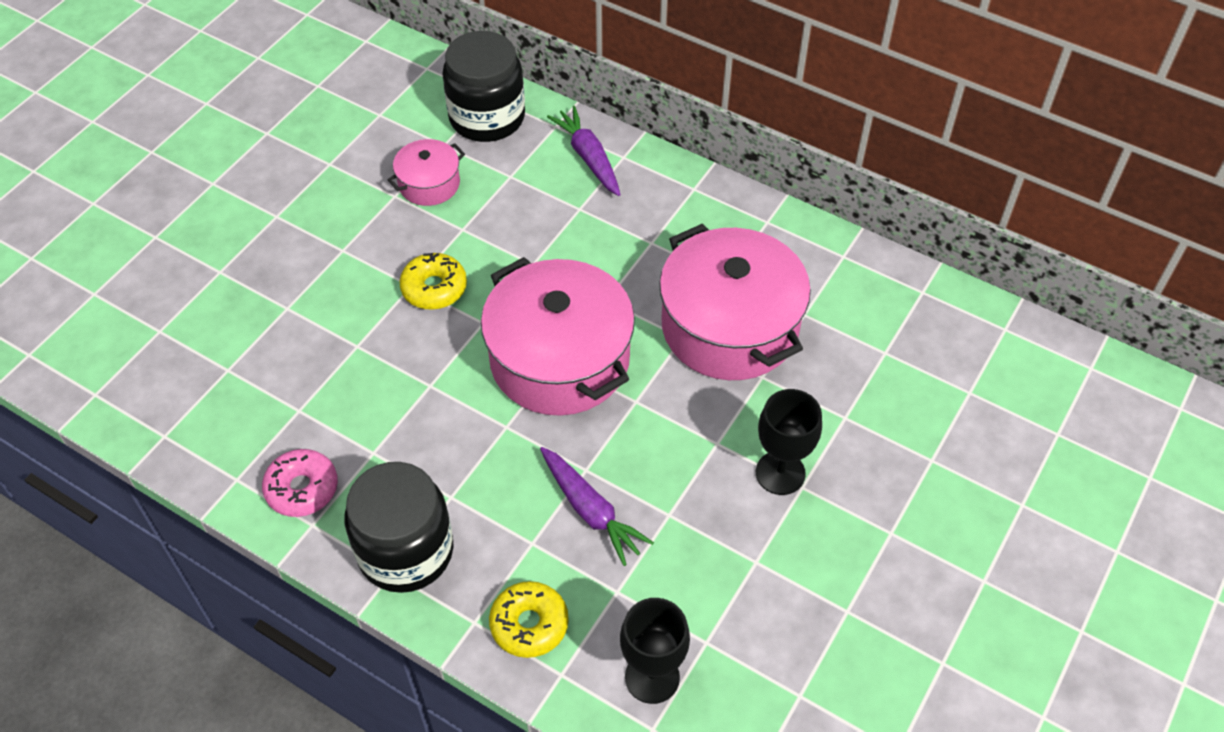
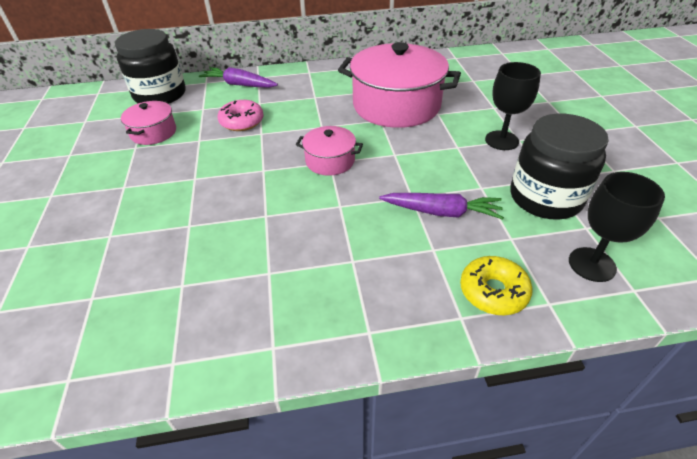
camera: 40 degrees left, 10 degrees down
(302, 489) = (238, 330): pink donut -> pink donut (242, 122)
(405, 551) = (363, 312): black jar -> black jar (545, 198)
(434, 288) = (212, 172): yellow donut -> none
(559, 359) = (330, 161): pink pot -> pink pot, size x0.49

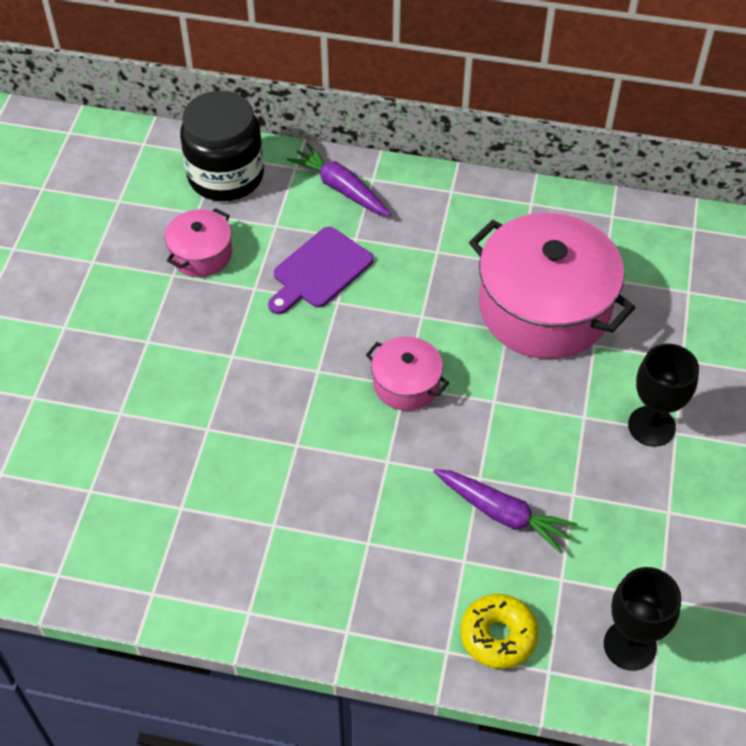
camera: 20 degrees right, 10 degrees up
(242, 122) = (319, 271): pink donut -> purple cutting board
(545, 198) = (643, 538): black jar -> none

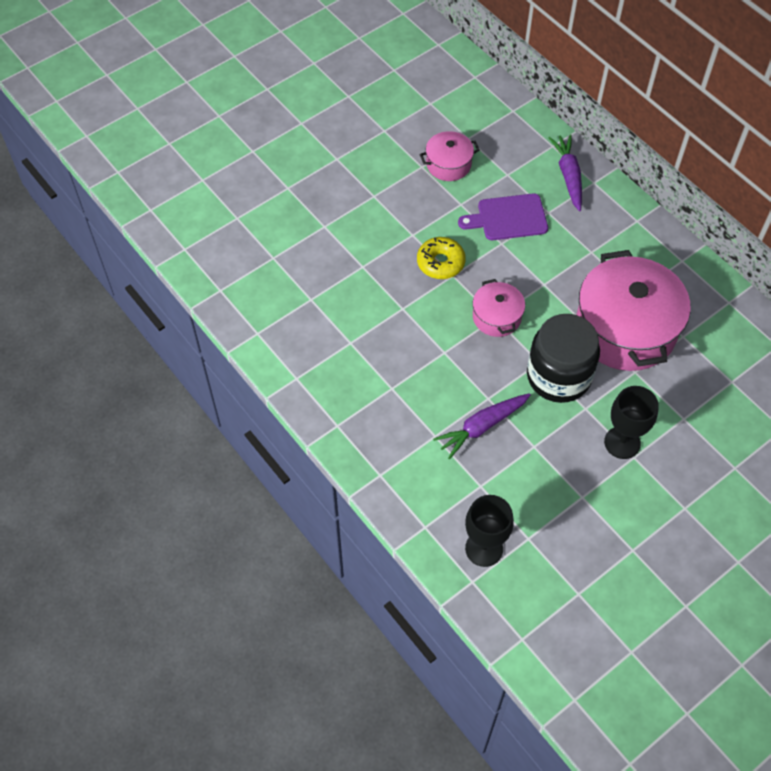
camera: 40 degrees right, 5 degrees up
(226, 176) = (505, 126): black jar -> black jar (558, 376)
(498, 636) = (415, 488): yellow donut -> yellow donut (440, 263)
(502, 514) = (482, 427): purple carrot -> purple carrot turned 75 degrees clockwise

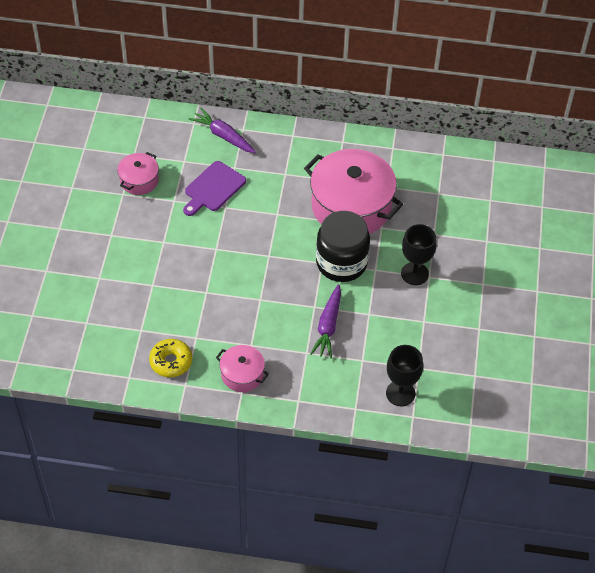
camera: 45 degrees left, 5 degrees down
(440, 263) = (200, 246): yellow donut -> yellow donut (171, 361)
(496, 317) = (269, 254): pink pot -> pink pot (242, 374)

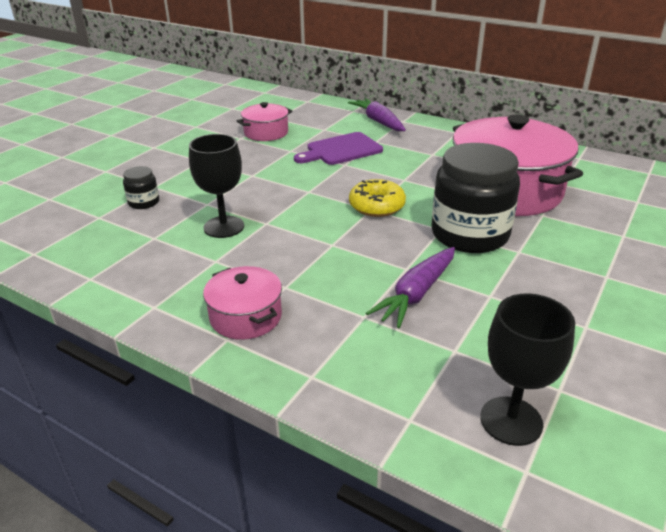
camera: 25 degrees right, 20 degrees down
(106, 297) = (144, 202): none -> black jar
(171, 361) = (160, 276): yellow donut -> yellow donut (377, 206)
(414, 273) = (582, 268): black goblet -> black goblet (224, 227)

